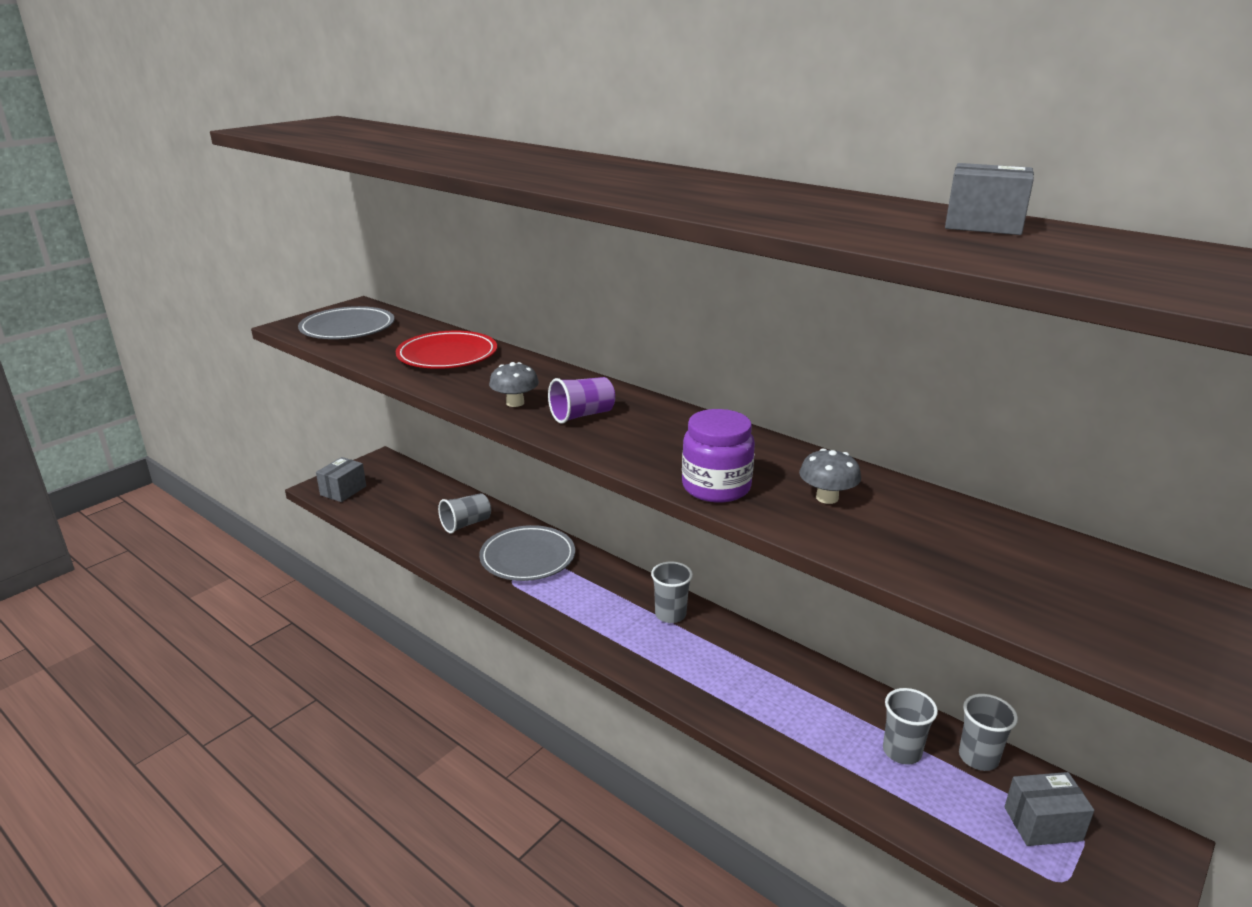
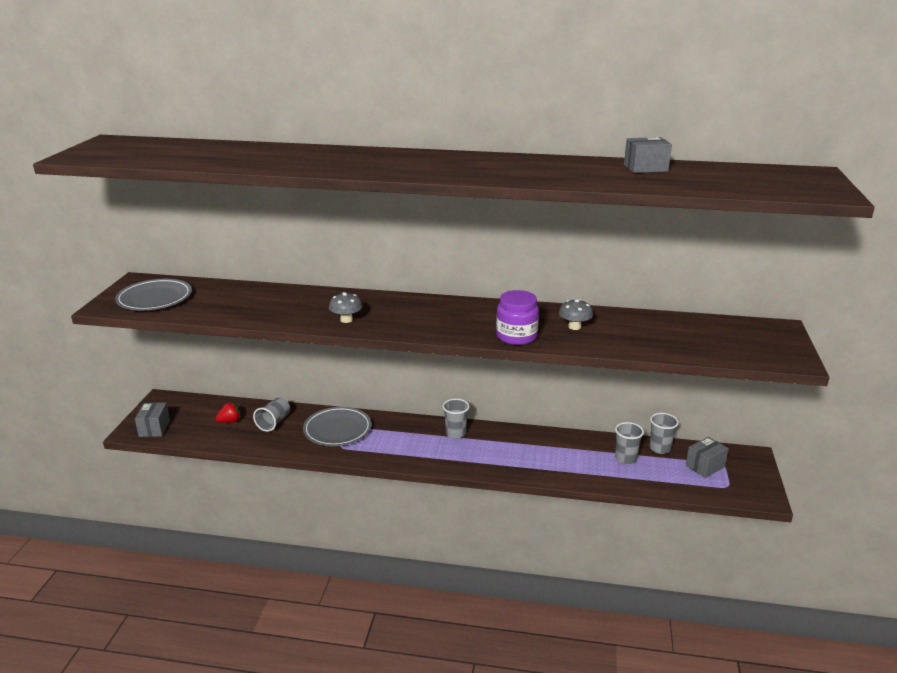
camera: 30 degrees left, 0 degrees up
(422, 507) = (230, 421): none -> red strawberry
(447, 355) = (259, 300): red plate -> none
(582, 415) = (397, 317): purple cup -> none

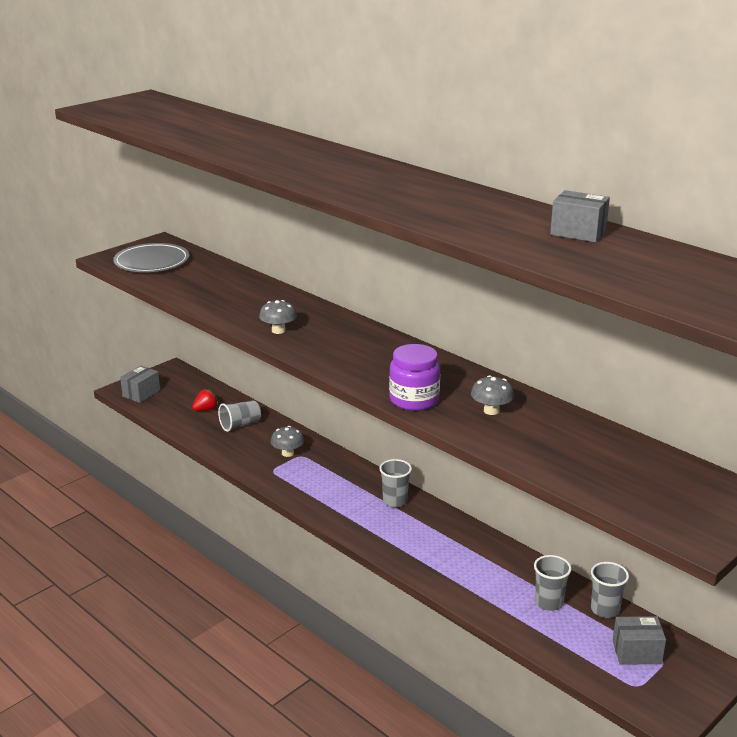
camera: 35 degrees right, 0 degrees up
(230, 421) = (205, 410): red strawberry -> red strawberry turned 45 degrees counterclockwise
(337, 429) = (287, 453): grey plate -> grey mushroom

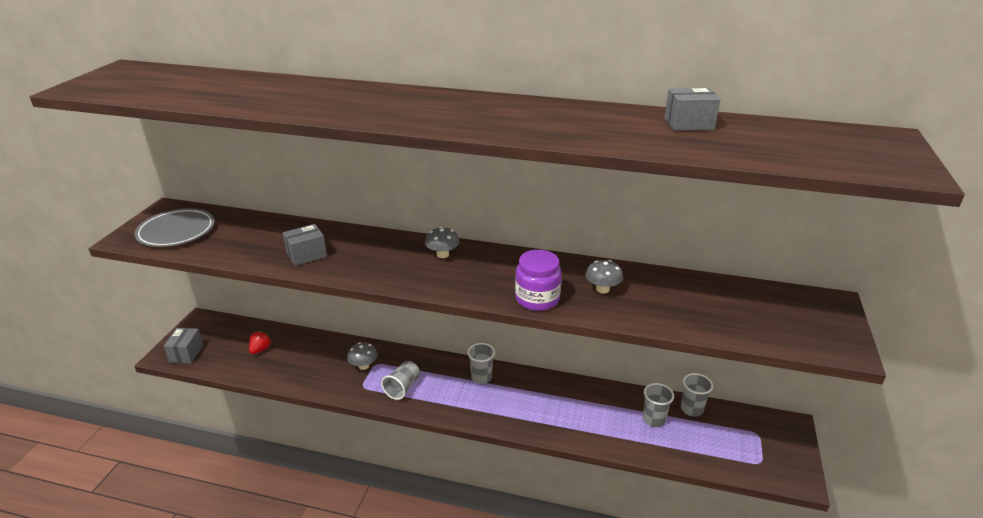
camera: 30 degrees left, 5 degrees up
(240, 425) = (303, 353): grey cup -> grey cup (402, 387)
(278, 330) = (362, 267): grey mushroom -> grey mushroom (442, 254)
(636, 652) = (738, 435): grey box -> grey box (306, 255)

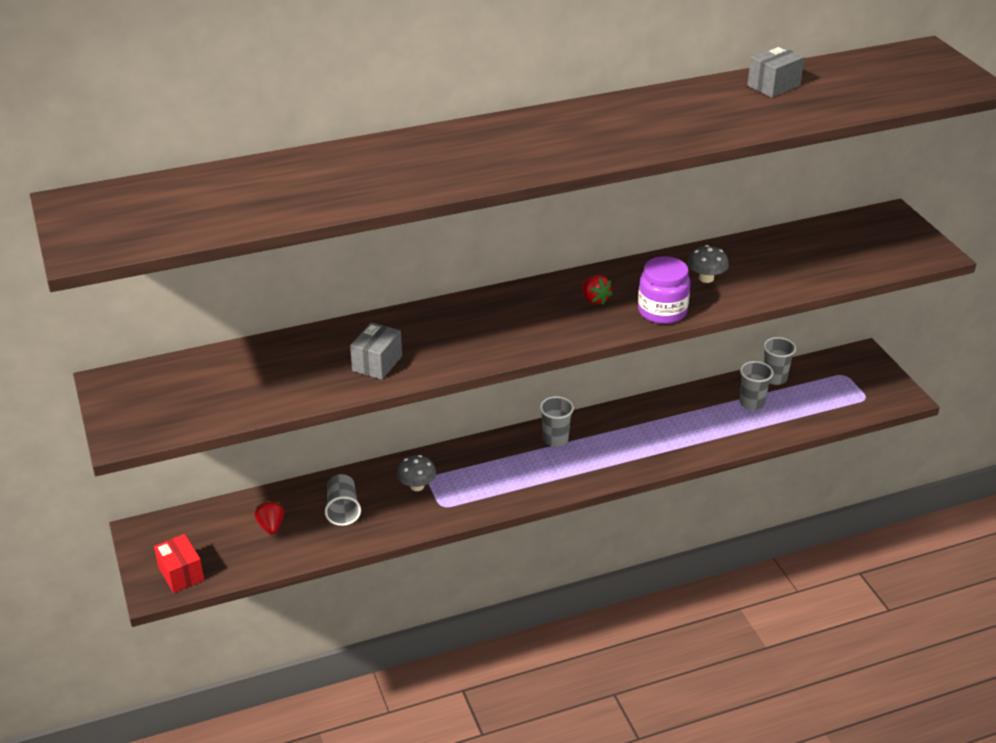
camera: 35 degrees left, 5 degrees up
(176, 231) = (174, 402): grey plate -> none
(186, 353) = (181, 574): grey box -> red box
(402, 387) = (486, 487): grey cup -> grey cup (343, 510)
(442, 254) = (519, 305): grey mushroom -> none
(498, 271) = (594, 299): none -> red strawberry

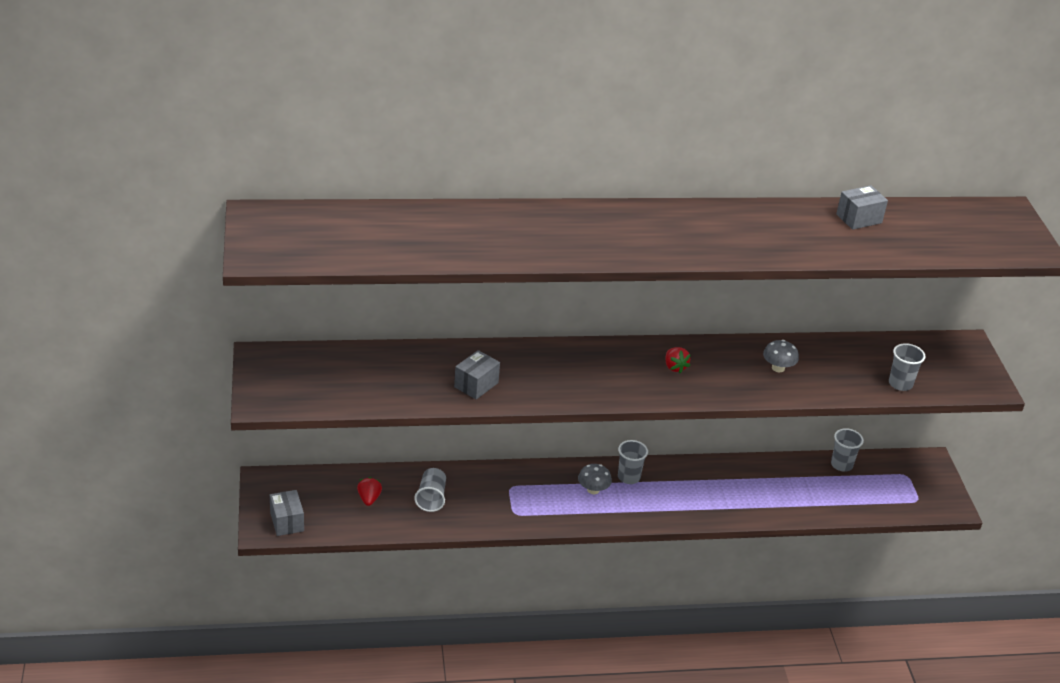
camera: 10 degrees right, 0 degrees up
(181, 574) = (287, 522): red box -> grey box
(417, 486) = (498, 492): grey mushroom -> grey mushroom (593, 490)
(662, 311) = (728, 389): purple jar -> none
(752, 403) = (812, 482): grey cup -> grey cup (900, 384)

